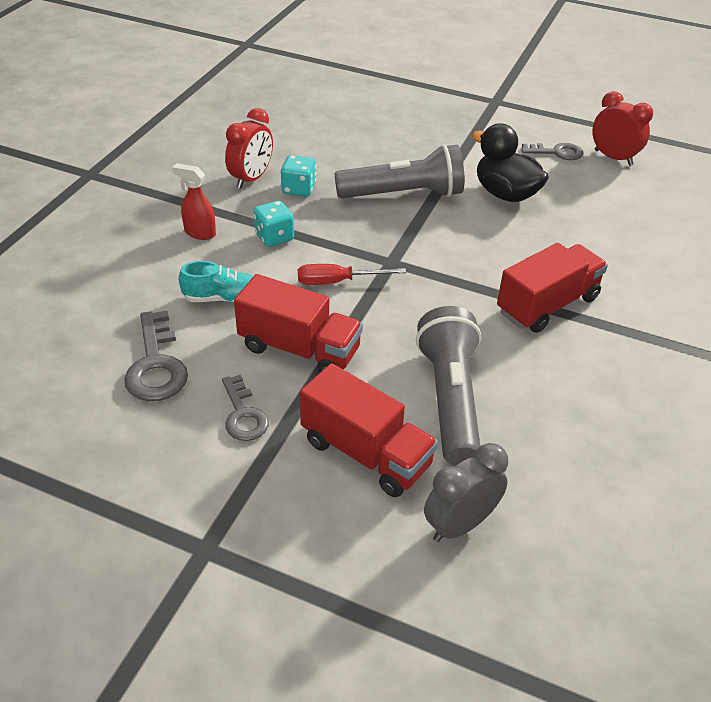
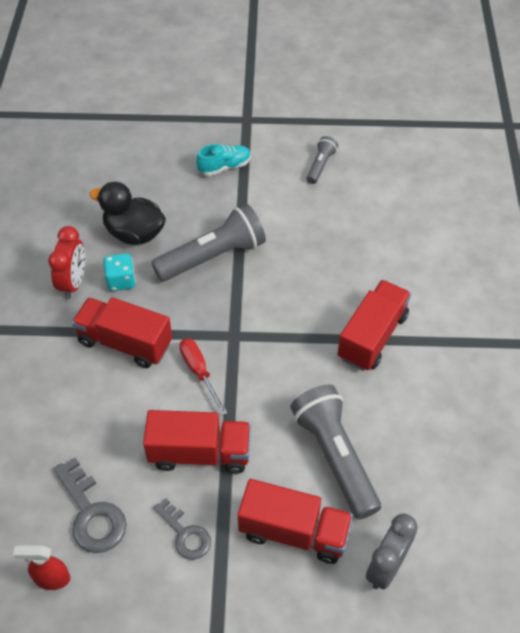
camera: 20 degrees left, 10 degrees up
(199, 233) = (58, 361): red spray bottle -> red spray bottle (52, 579)
(223, 298) = (113, 424): turquoise shoe -> turquoise shoe (224, 167)
(274, 237) = (125, 343): turquoise dice -> red truck
(337, 281) = (199, 372): red screwdriver -> red screwdriver turned 90 degrees clockwise
(505, 194) = (296, 228): black duck -> black duck (134, 233)
(557, 152) = (320, 166): grey key -> grey flashlight
(613, 158) = (367, 157): red clock -> none

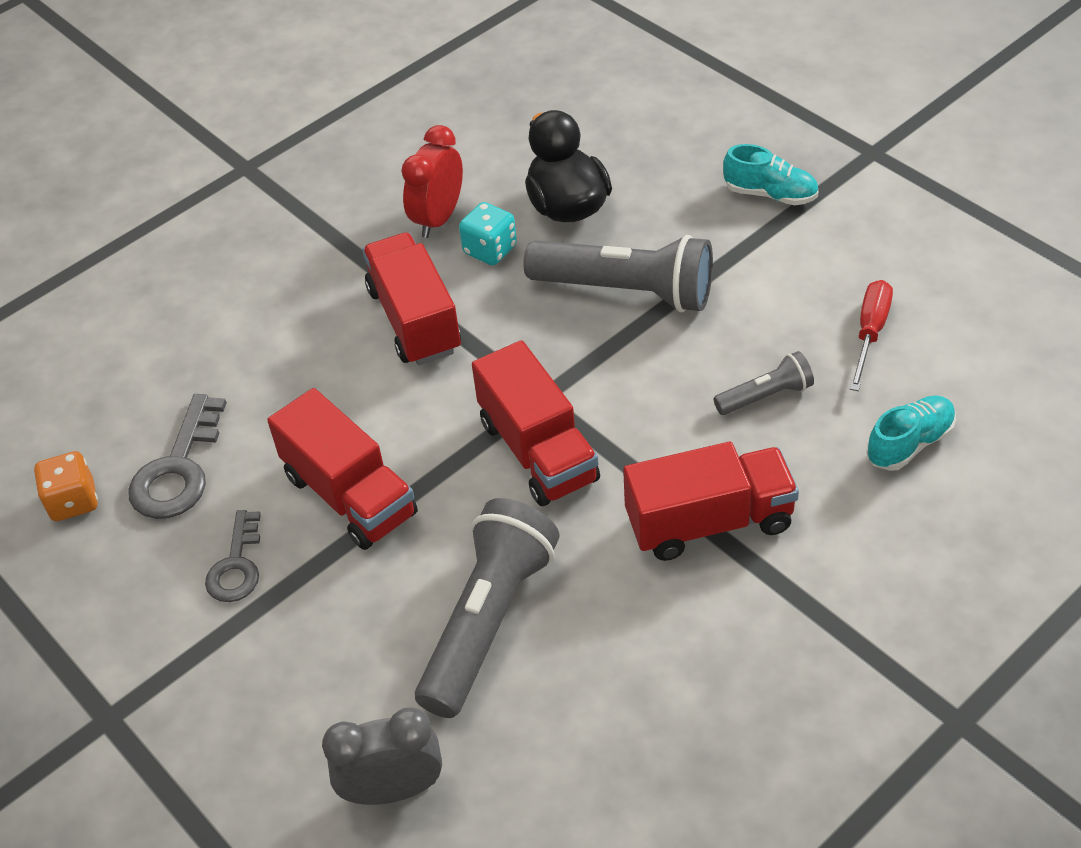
camera: 50 degrees right, 5 degrees down
(52, 579) = (73, 501): red spray bottle -> orange dice
(73, 283) = (438, 219): red clock -> red clock turned 150 degrees clockwise
(199, 372) = (454, 409): red screwdriver -> red screwdriver (870, 333)
(294, 532) = (343, 661): red truck -> red truck (538, 451)
(320, 166) = (905, 268): grey flashlight -> grey flashlight (765, 396)
(408, 243) = (909, 444): none -> turquoise shoe

